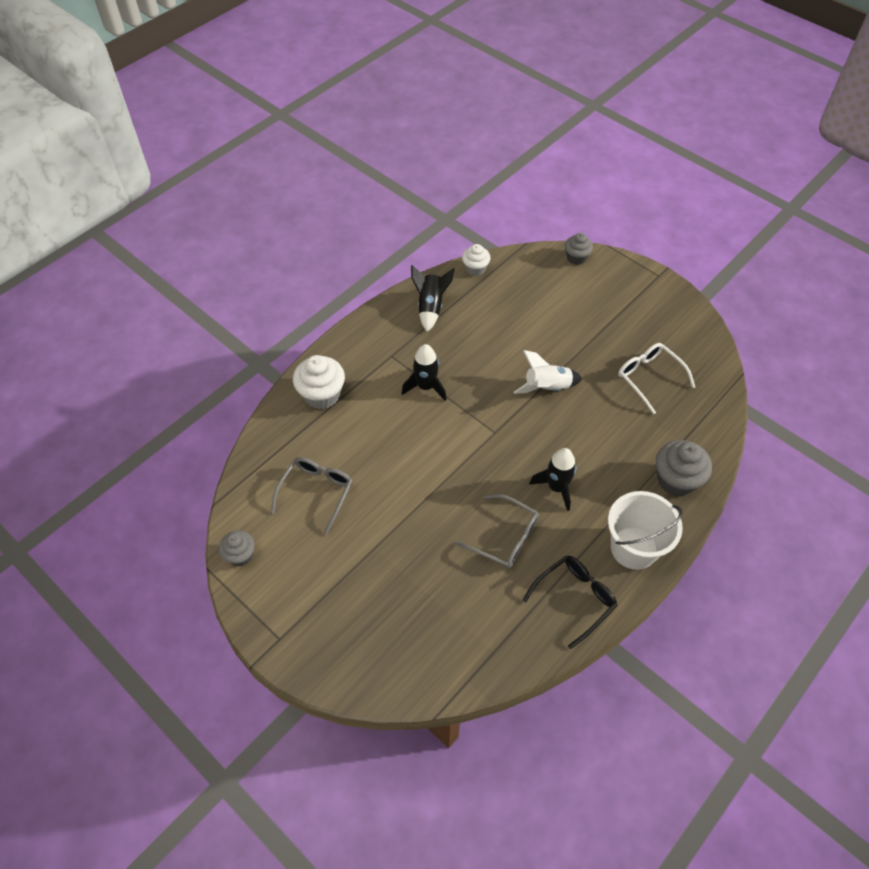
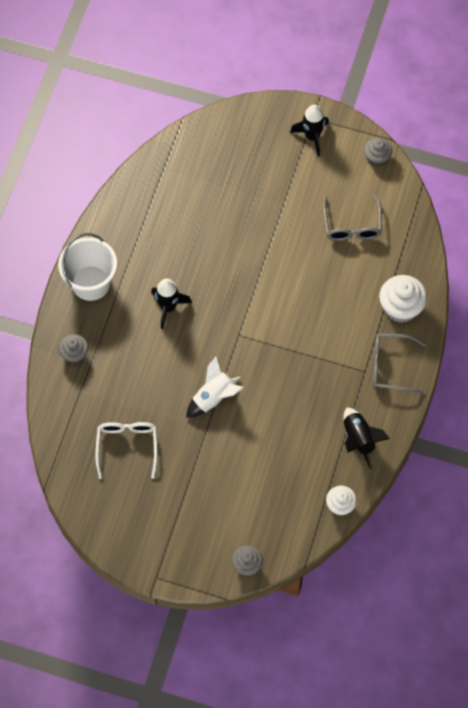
camera: 155 degrees right, 10 degrees up
(426, 387) = (318, 353): black rocket -> black rocket (312, 137)
(505, 537) = (191, 250): grey glasses -> grey glasses (391, 366)
(575, 599) = (121, 227): black glasses -> none
(649, 378) = (127, 446): white glasses -> white glasses turned 120 degrees counterclockwise
(676, 480) = (75, 354): grey cupcake -> grey cupcake, size x0.62

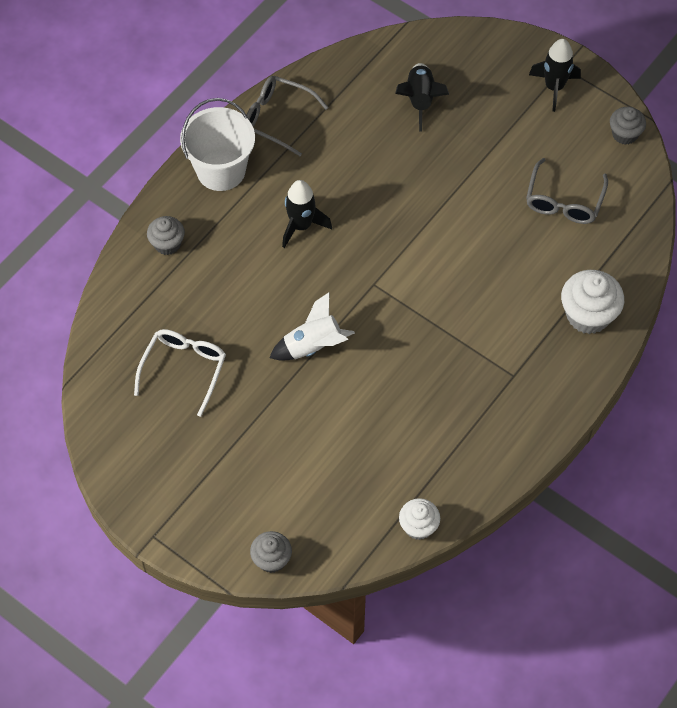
camera: 20 degrees right, 5 degrees down
(358, 439) = (473, 454): black rocket -> black rocket (420, 100)
(391, 366) = (548, 380): grey glasses -> grey glasses (277, 118)

